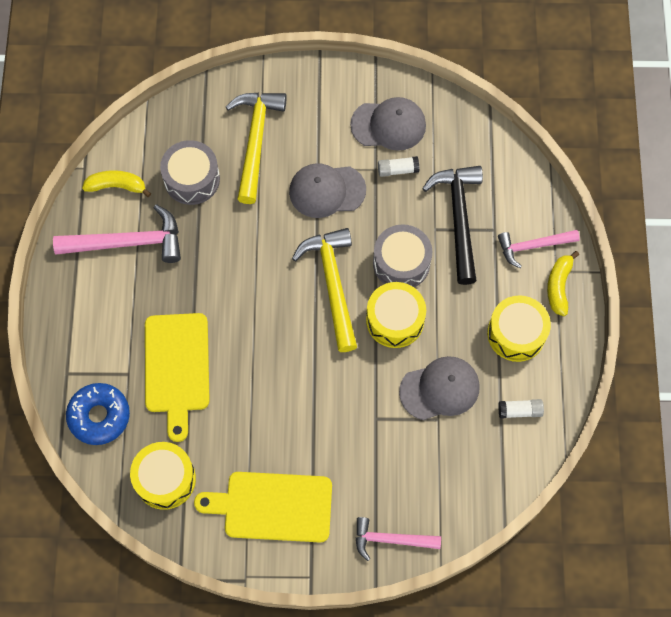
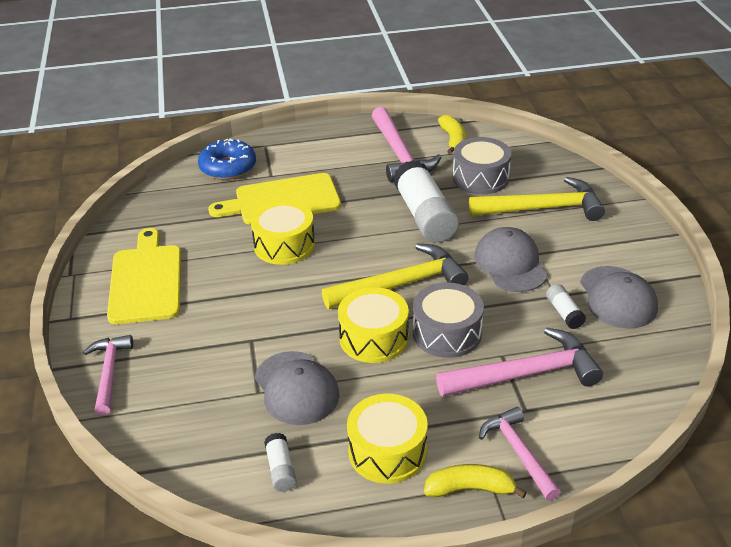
camera: 80 degrees right, 30 degrees down
(165, 479) = (171, 211): yellow drum -> yellow drum (284, 245)
(239, 243) = (425, 216): none -> white glue stick
(459, 219) = (525, 374): black hammer -> pink hammer

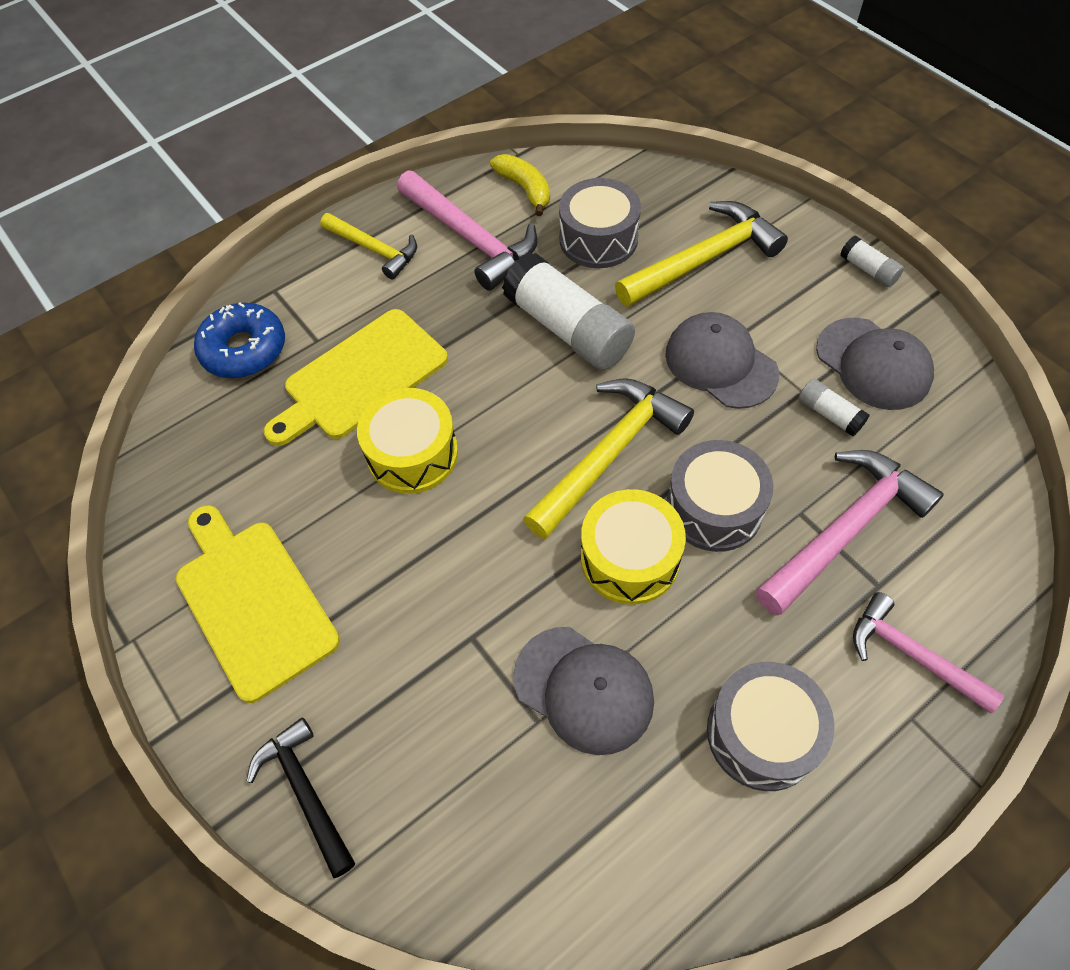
camera: 25 degrees left, 20 degrees up
(109, 373) = (306, 792): pink hammer -> black hammer
(280, 469) = (650, 834): white glue stick -> white glue stick (868, 270)
(337, 143) = (374, 249): none -> yellow hammer
(387, 451) = (762, 734): yellow drum -> grey drum
(470, 489) = (894, 740): yellow banana -> none

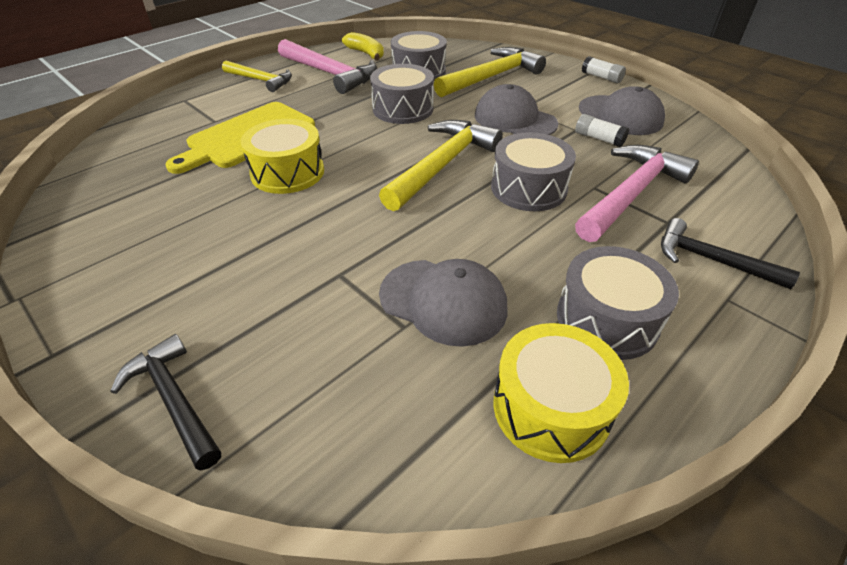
camera: 10 degrees left, 15 degrees down
(244, 349) = (157, 127): blue donut -> none
(253, 602) = (140, 265): yellow cutting board -> none
(568, 329) = (403, 109): white glue stick -> grey drum
(630, 558) = (468, 219): yellow drum -> yellow drum (551, 407)
(912, 655) = (711, 260): pink hammer -> black hammer

